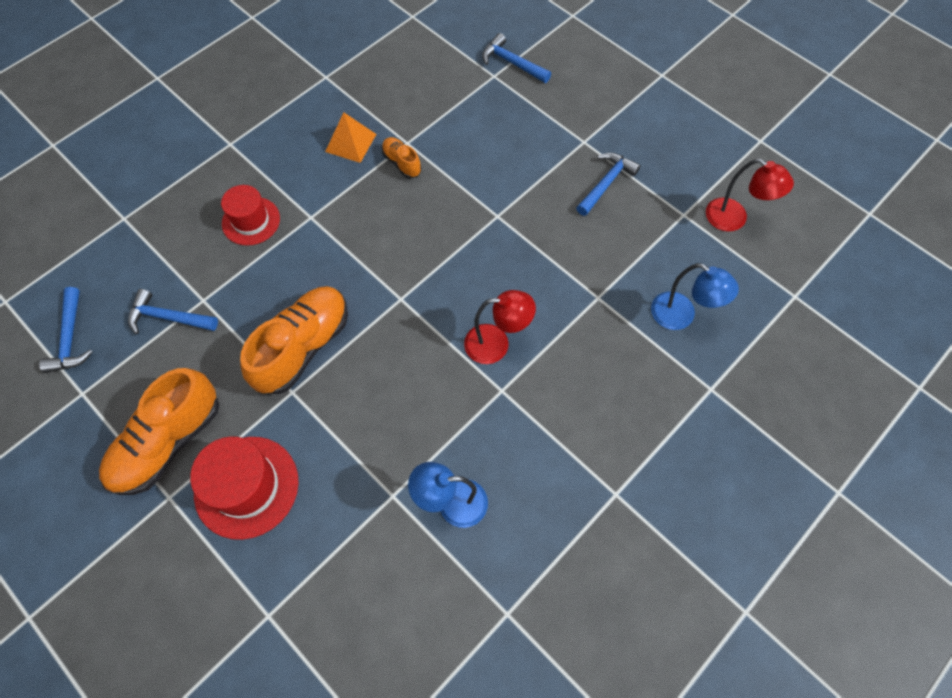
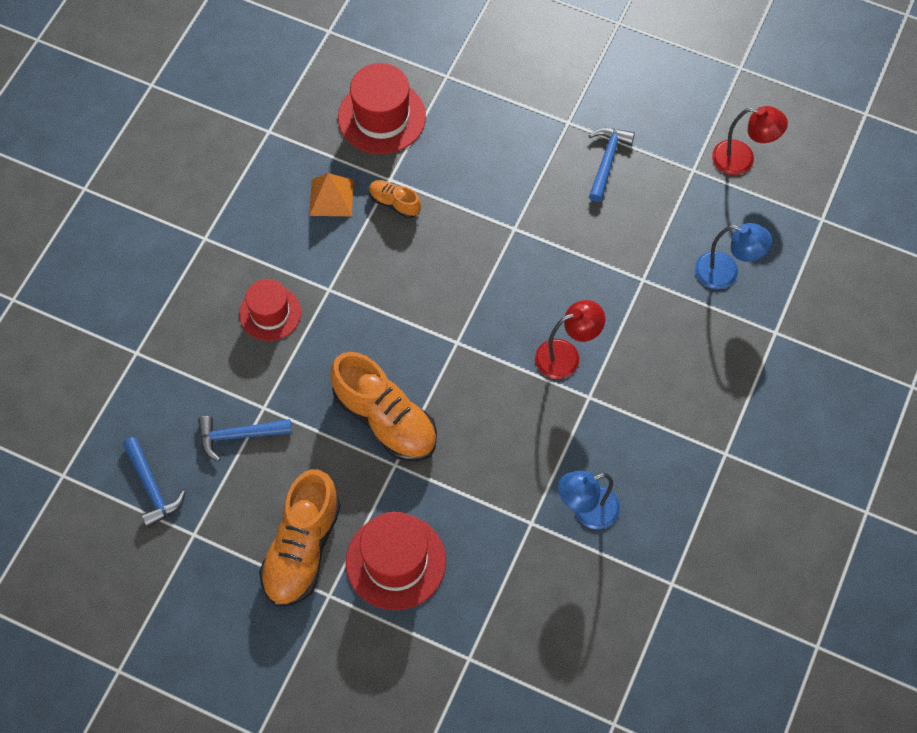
camera: 20 degrees left, 0 degrees up
(303, 347) = (385, 419): orange shoe -> orange shoe turned 120 degrees clockwise
(424, 92) = (382, 117): none -> red hat
(512, 63) = (459, 55): blue hammer -> none

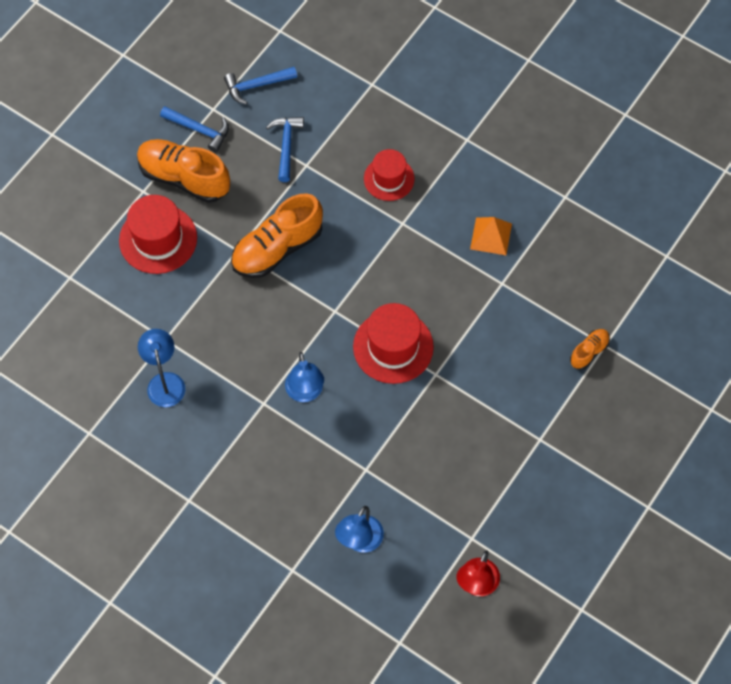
camera: 100 degrees right, 0 degrees up
(382, 117) = (567, 286): red hat -> red hat (393, 347)
(394, 203) = (477, 283): orange shoe -> orange shoe (589, 352)
(566, 356) = (305, 393): red lamp -> blue lamp
(607, 161) = (493, 464): blue hammer -> blue hammer (199, 130)

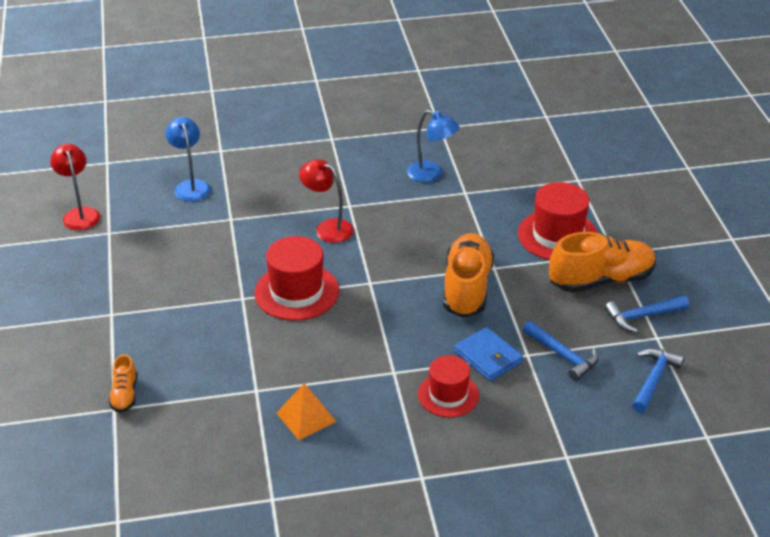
camera: 135 degrees right, 25 degrees down
(305, 393) = (328, 228): blue lamp -> red lamp
(332, 184) = (488, 357): none -> blue wallet

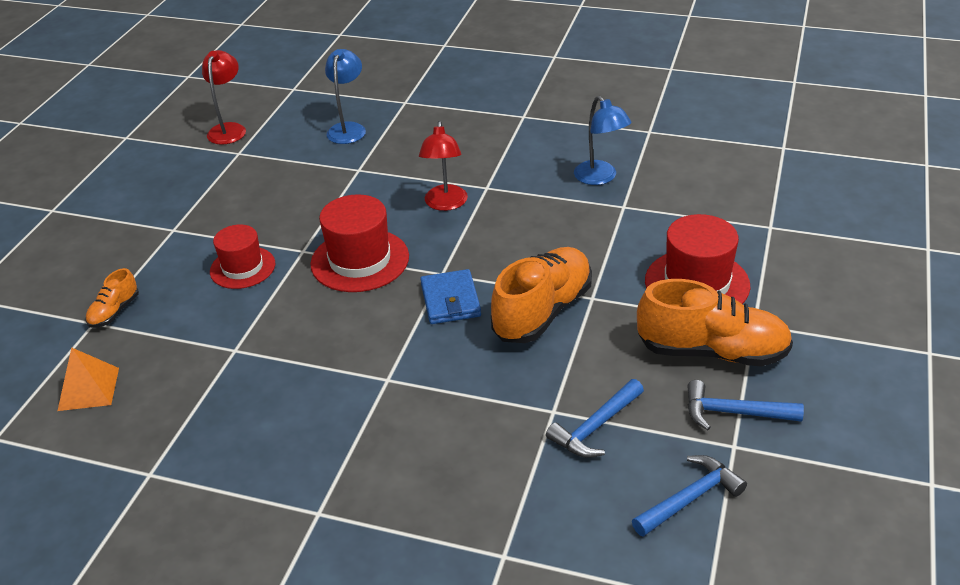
camera: 30 degrees right, 0 degrees up
(306, 417) = (258, 396): orange pyramid -> orange pyramid (88, 389)
(328, 228) = (445, 204): red lamp -> red lamp turned 150 degrees counterclockwise
(448, 395) = (425, 426): red hat -> red hat (242, 268)
(488, 357) = (504, 398): blue wallet -> blue wallet (450, 300)
(563, 355) = (595, 427): blue hammer -> blue hammer turned 60 degrees clockwise

